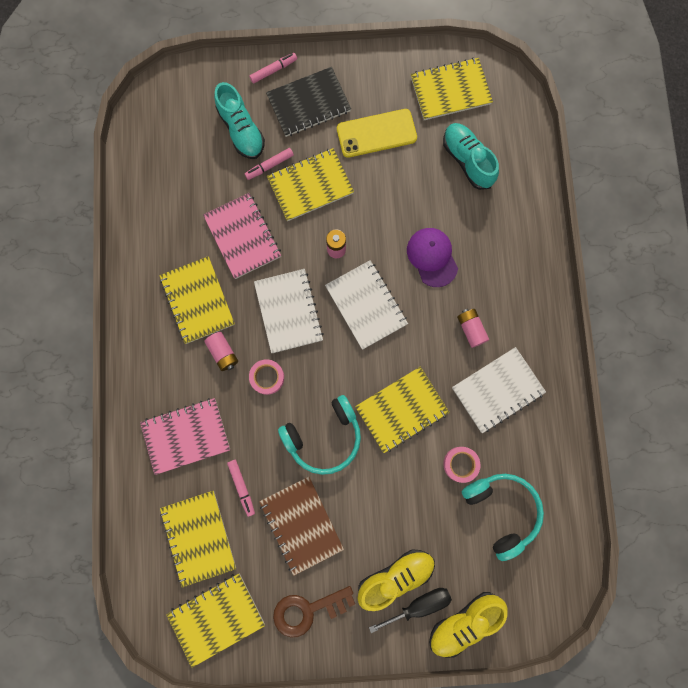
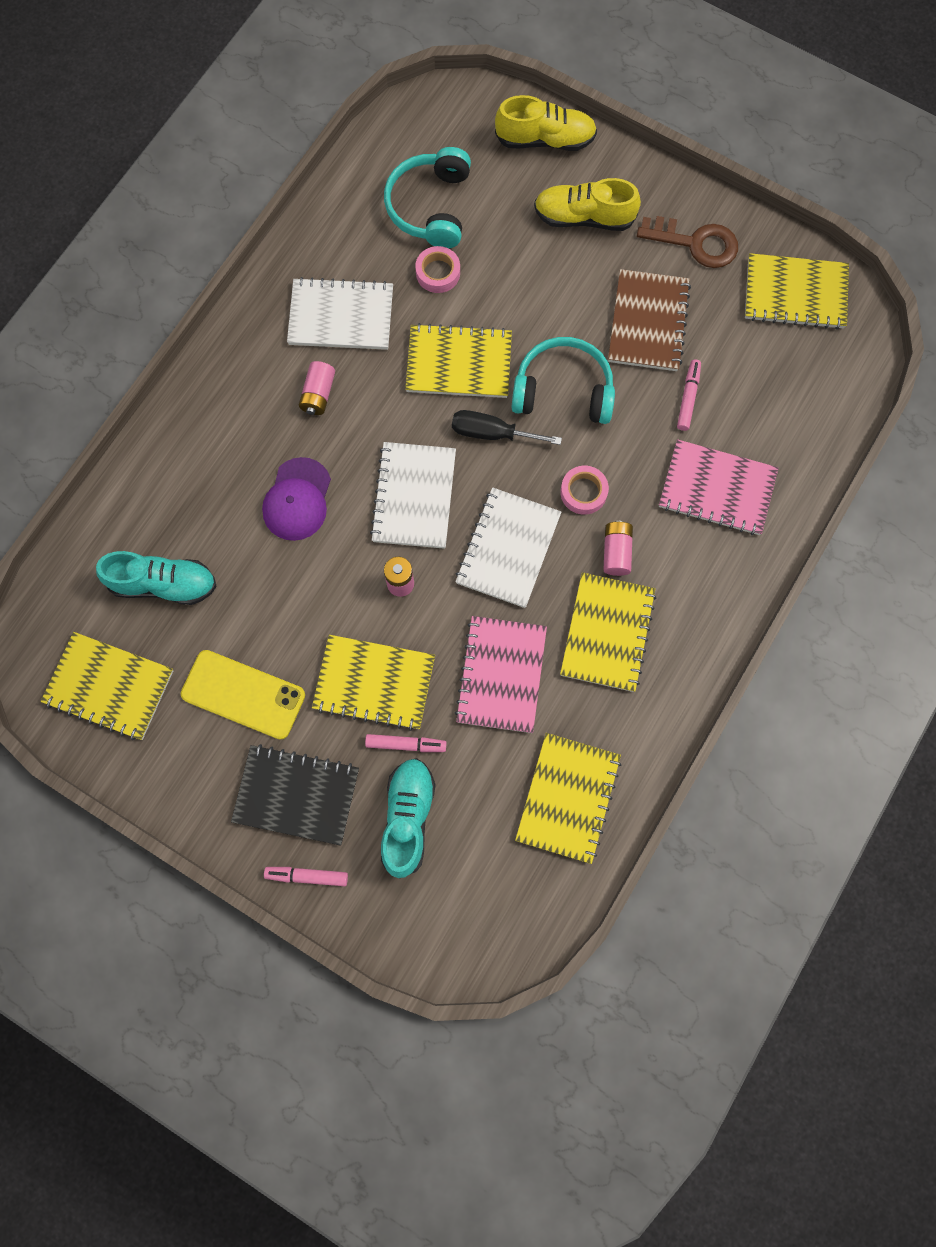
camera: 145 degrees left, 5 degrees down
(198, 537) = (767, 379): yellow notebook -> yellow notebook (568, 798)
(419, 604) = (578, 180): black screwdriver -> black screwdriver (492, 433)
(467, 161) = (163, 584): turquoise shoe -> turquoise shoe turned 90 degrees counterclockwise

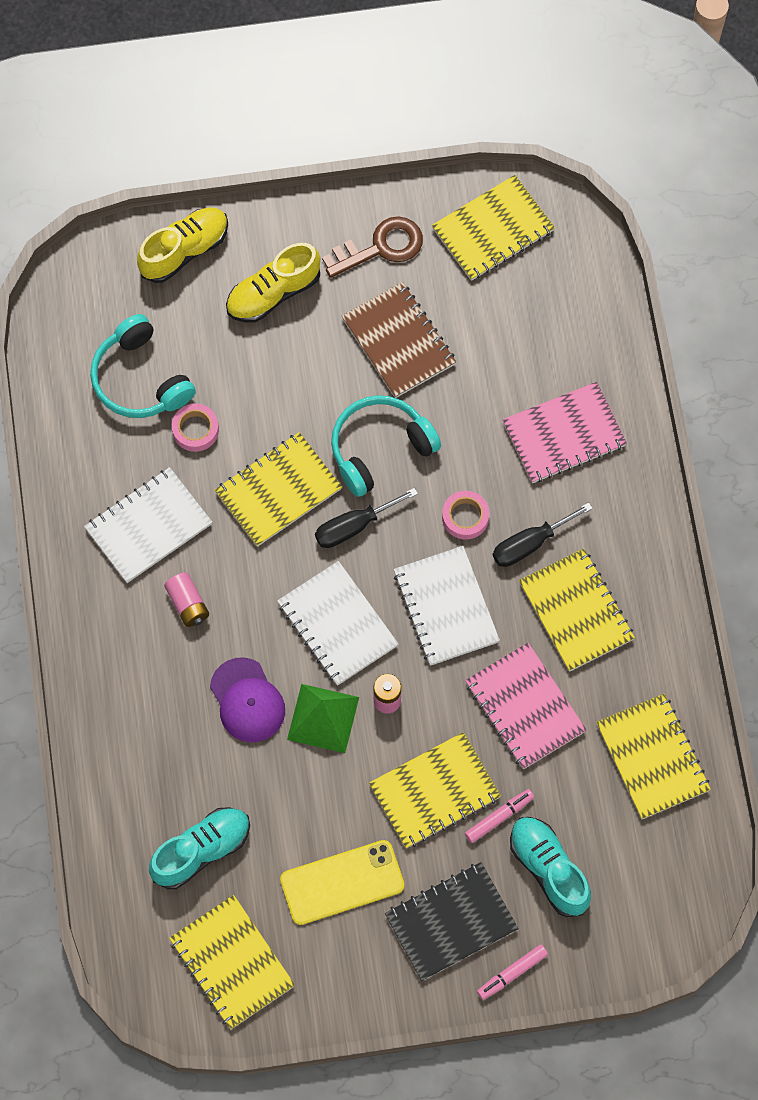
camera: 40 degrees left, 5 degrees down
(109, 687) = (232, 963): yellow notebook -> yellow notebook turned 75 degrees clockwise
(340, 558) = (323, 718): none -> green pyramid
(616, 552) = (530, 544): pink battery -> black screwdriver
(688, 398) = (481, 379): pink marker -> none

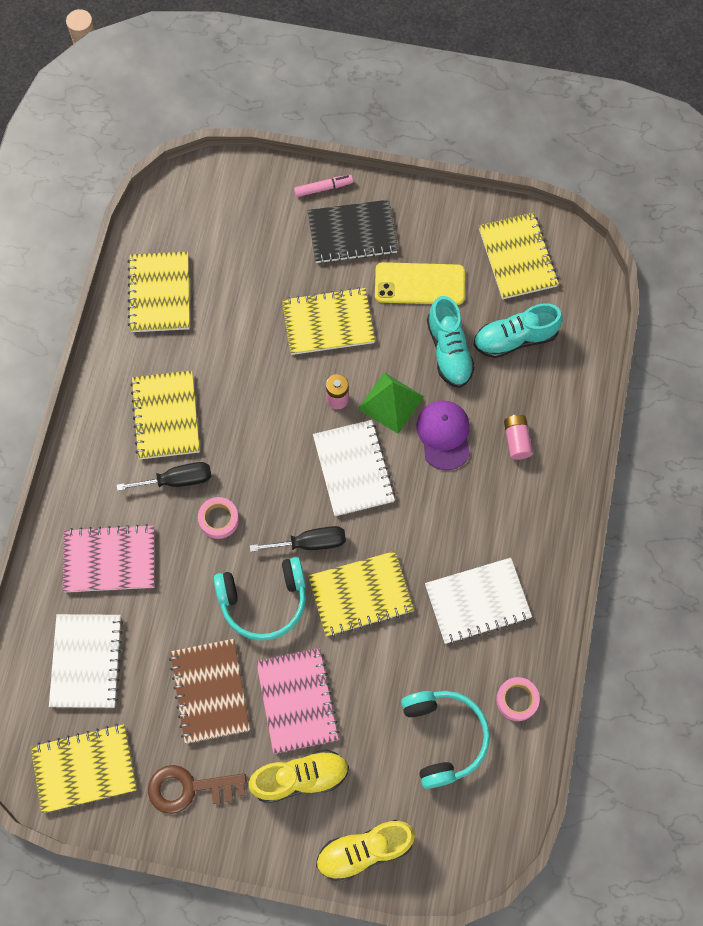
camera: 160 degrees left, 0 degrees up
(187, 604) = (466, 526): pink battery -> pink battery (516, 440)
(195, 430) = (411, 673): pink tape -> pink tape (517, 700)
(446, 607) = (264, 453): white notebook -> white notebook (86, 661)
(499, 817) = (289, 290): pink marker -> none
(525, 707) = (236, 359): pink notebook -> pink notebook (297, 701)
(549, 869) = (268, 244): turquoise shoe -> turquoise shoe (449, 351)

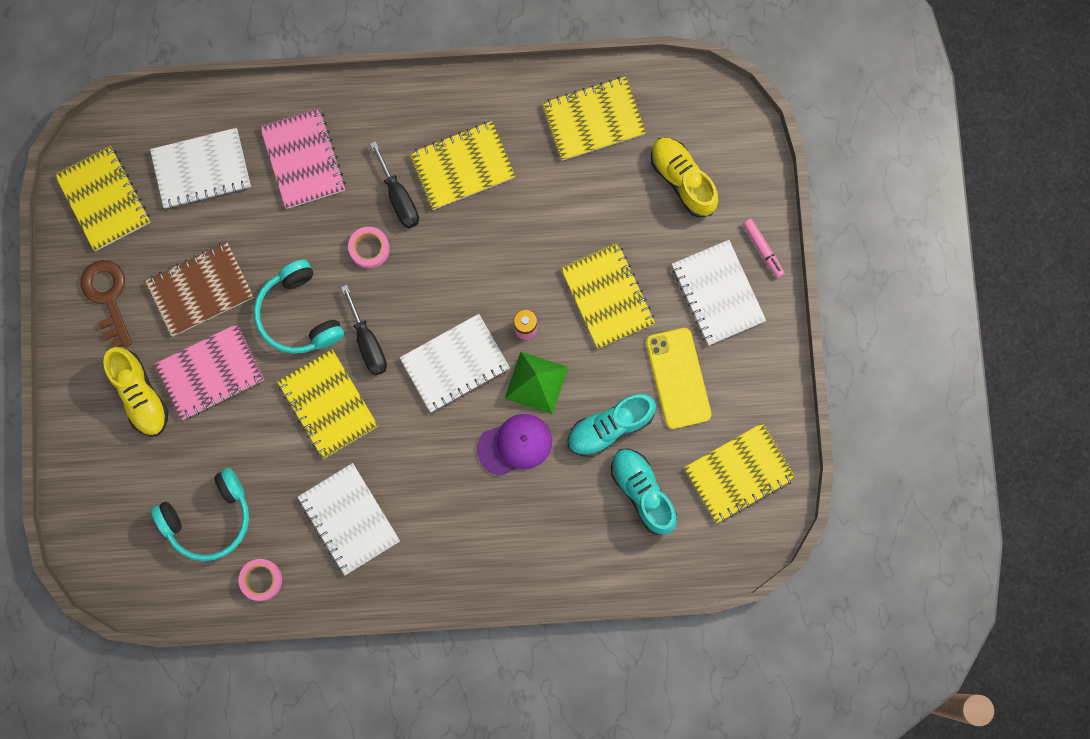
camera: 75 degrees right, 10 degrees up
(352, 233) = (717, 293): black notebook -> white notebook
(364, 851) = (88, 471): yellow shoe -> yellow shoe (682, 180)
(516, 440) = (529, 519): pink battery -> none

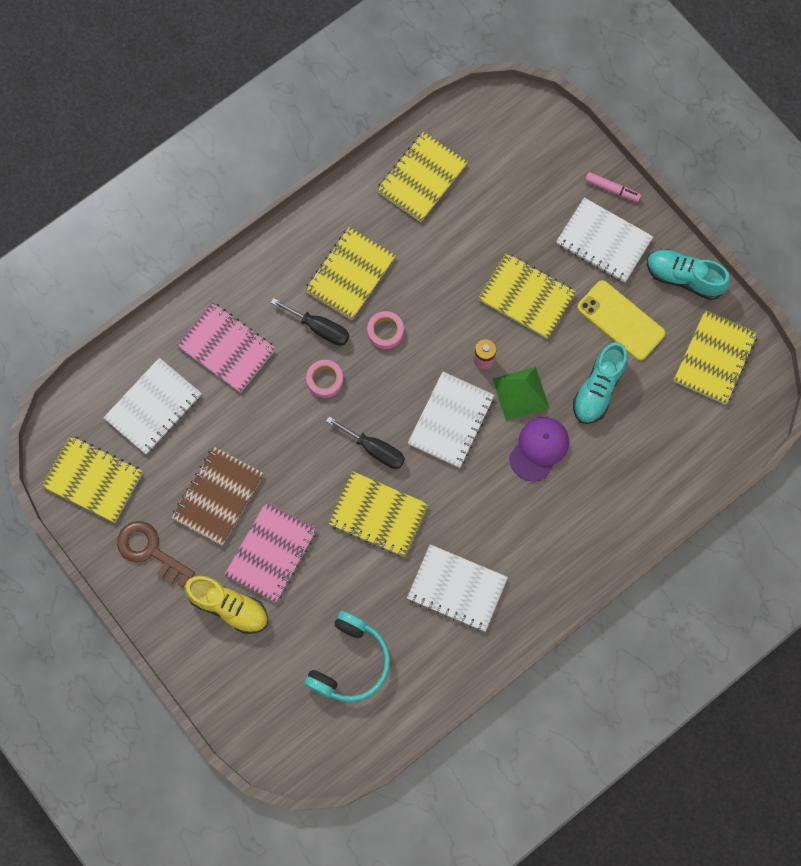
camera: 35 degrees left, 5 degrees down
(261, 580) = (424, 680): pink tape -> pink tape (385, 331)
(299, 314) = (307, 464): turquoise headphones -> none
(642, 492) = (656, 419): turquoise shoe -> turquoise shoe (684, 278)
(682, 180) = (518, 178): yellow shoe -> none

